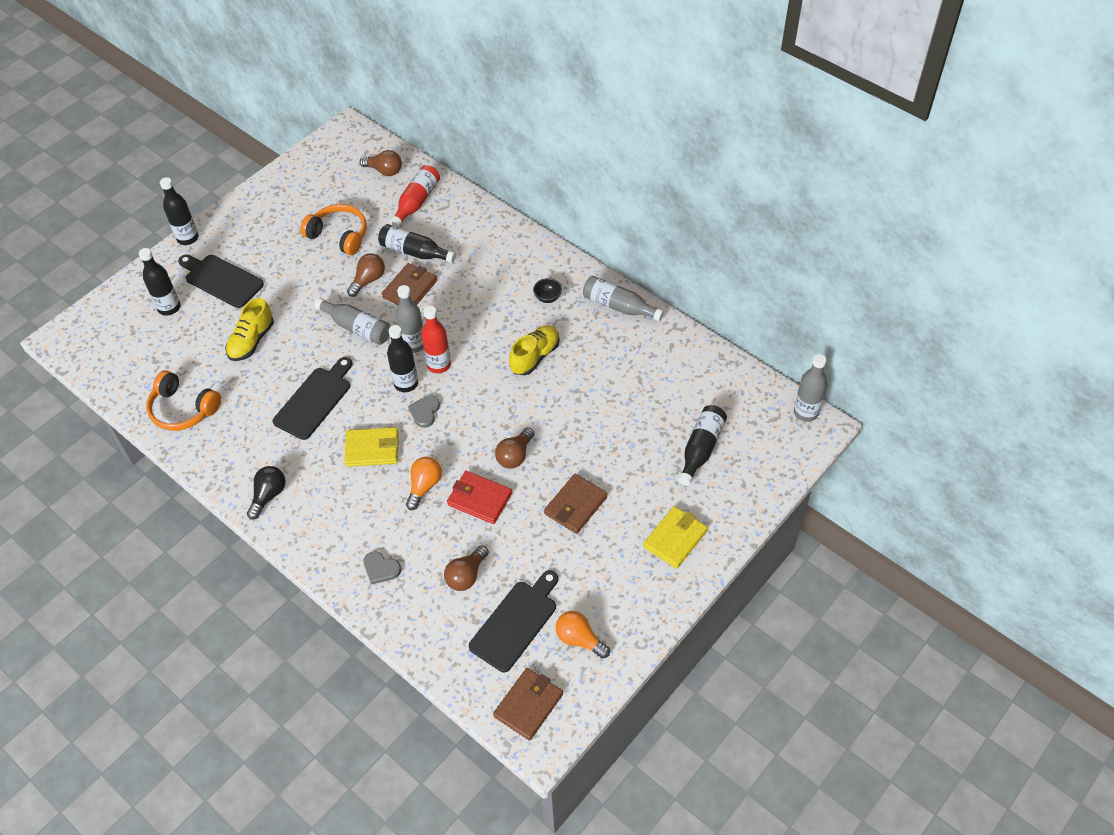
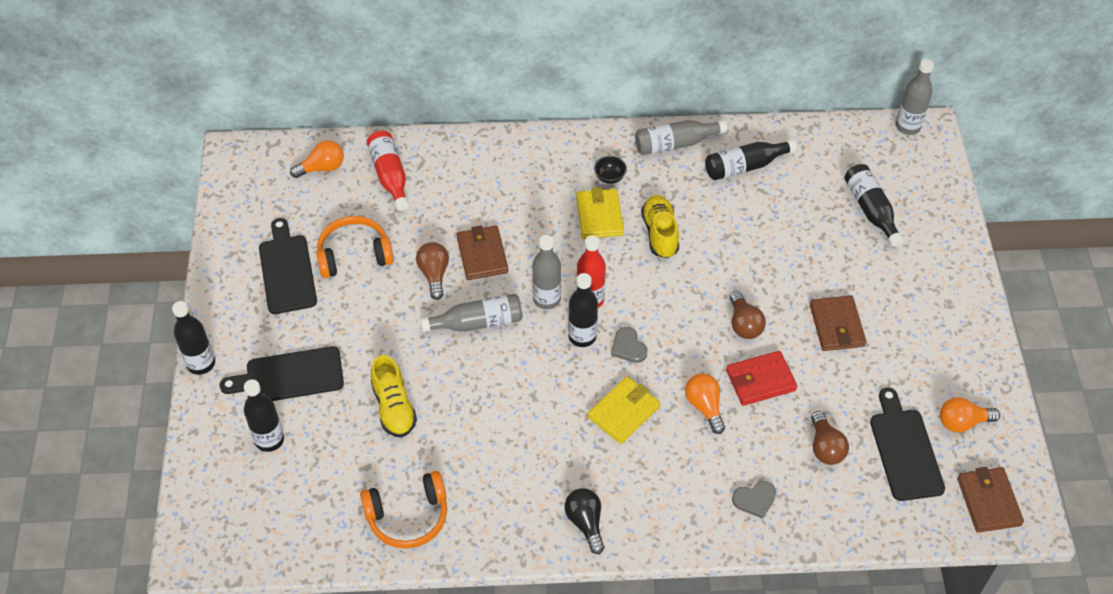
camera: 45 degrees left, 0 degrees up
(314, 400) = (521, 412): black cutting board -> black cutting board (287, 270)
(384, 171) = (322, 168): brown light bulb -> orange light bulb
(414, 252) = (445, 220): black bottle -> black bottle (745, 166)
(675, 539) = (935, 292): yellow wallet -> yellow wallet (599, 216)

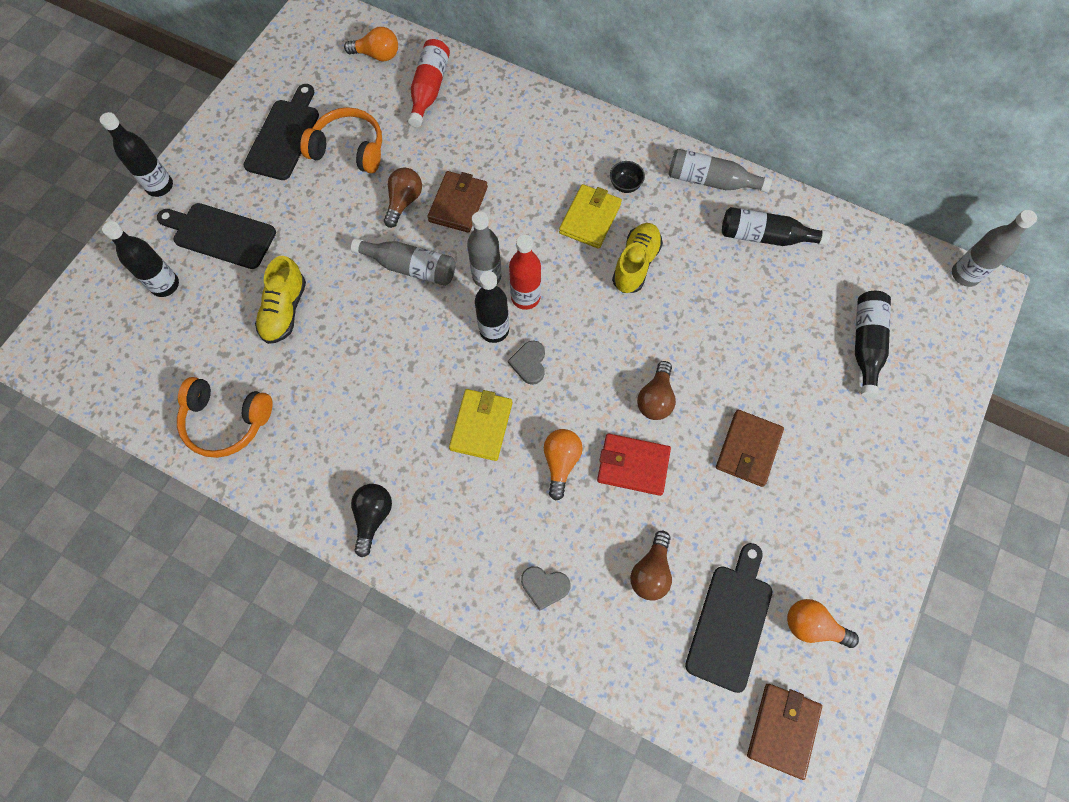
camera: 30 degrees right, 15 degrees up
(623, 412) = (481, 426): yellow wallet -> yellow wallet turned 60 degrees counterclockwise

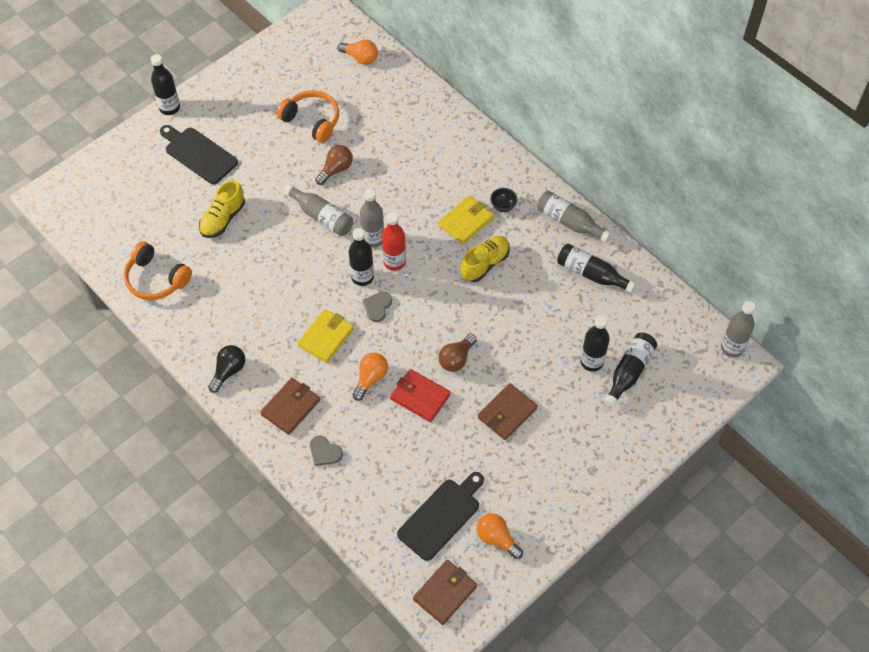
camera: 20 degrees right, 10 degrees down
(165, 285) = (148, 177): black bottle -> black bottle (591, 362)
(284, 136) = (269, 98): black cutting board -> none
(429, 89) = (388, 94): red bottle -> none
(458, 204) = (374, 183): brown wallet -> brown wallet (290, 407)
(651, 571) = (401, 467): brown light bulb -> none

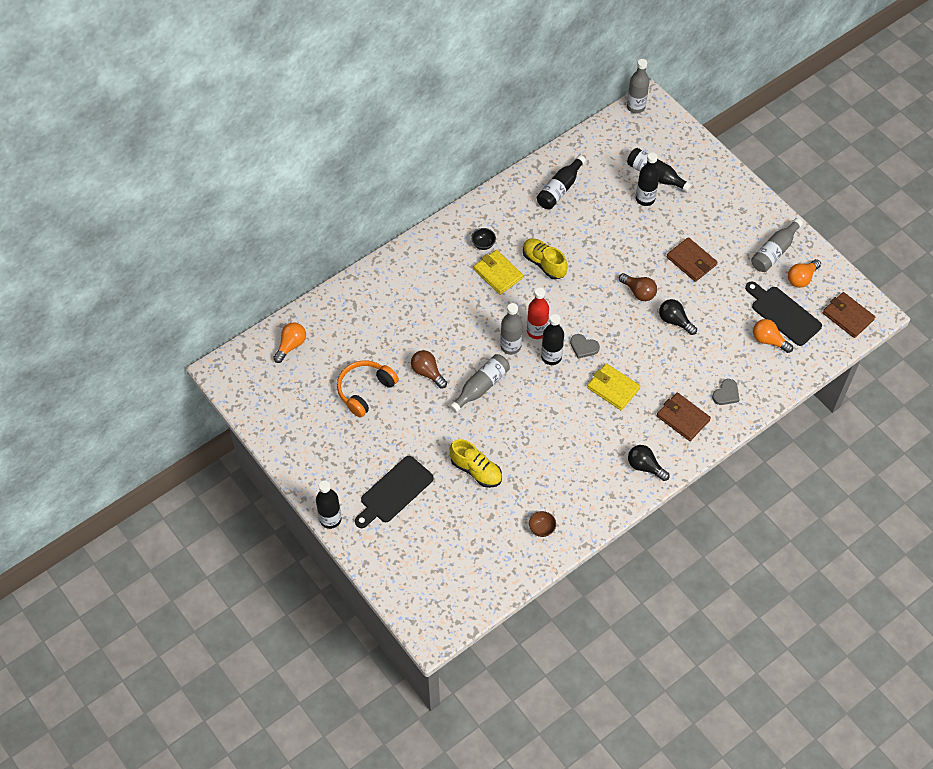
camera: 85 degrees left, 0 degrees up
(156, 279) = (541, 529): orange headphones -> brown bowl
(370, 378) = (656, 356): orange light bulb -> orange light bulb (768, 340)
(420, 397) = (675, 321): red wallet -> black light bulb
(569, 222) = (505, 198): grey bottle -> grey bottle (774, 251)

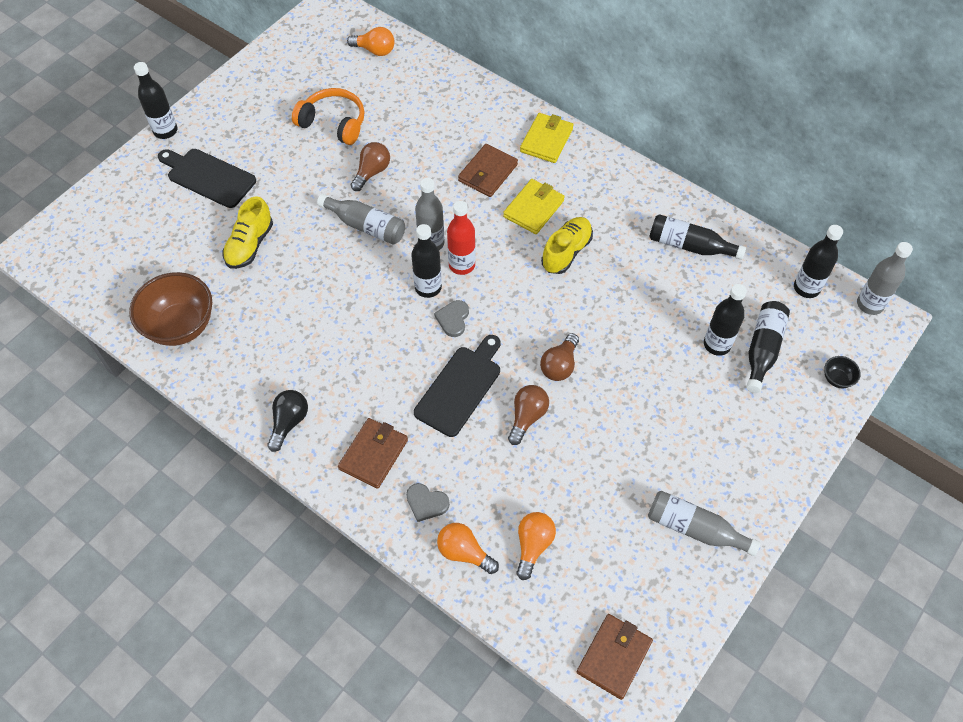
camera: 75 degrees right, 0 degrees up
(483, 244) = (571, 185): black bowl -> black bowl (837, 379)
(541, 529) = (181, 326): brown bowl -> brown bowl, size x2.33
(613, 136) = (806, 288): none -> black bottle
(613, 388) = (399, 364): yellow wallet -> yellow wallet (546, 140)
(675, 321) = (527, 417): black light bulb -> brown light bulb
(691, 261) = (634, 420): brown wallet -> brown wallet (488, 173)
(783, 314) = (586, 559): black cutting board -> black cutting board (460, 387)
(801, 278) = (660, 576): orange light bulb -> orange light bulb (464, 552)

